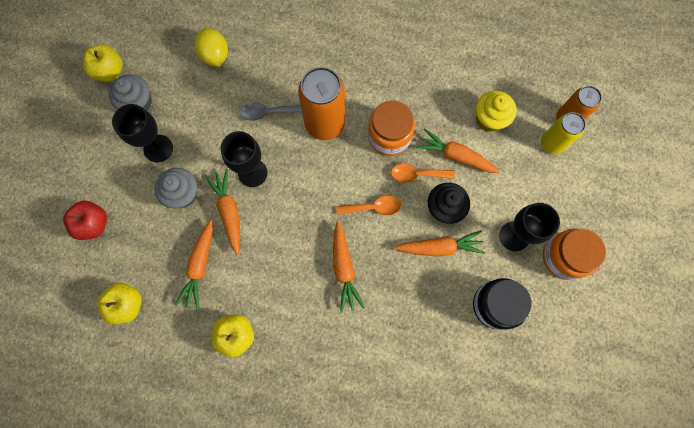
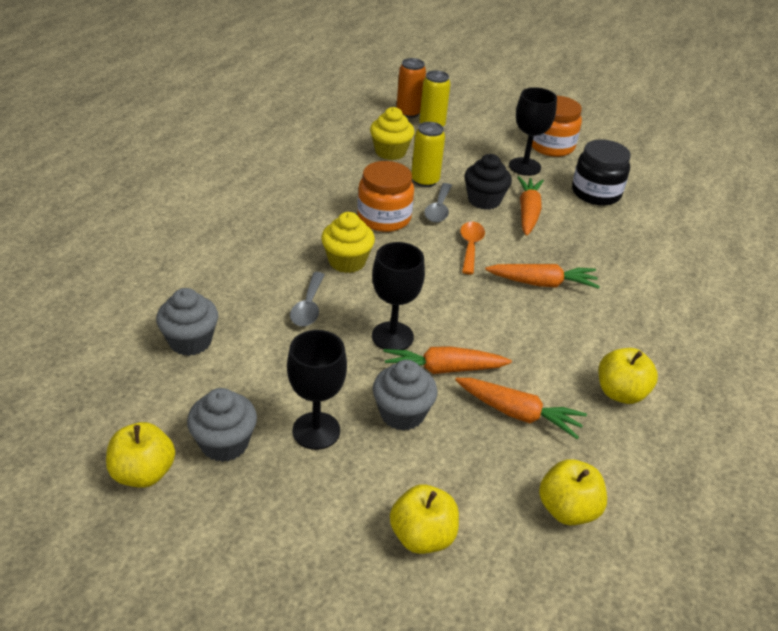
camera: 80 degrees left, 35 degrees down
(93, 224) = (422, 536): red apple -> yellow apple
(215, 55) = (190, 341): yellow lemon -> grey cupcake
(324, 124) = (347, 261): orange can -> yellow cupcake
(417, 174) = (438, 209): orange spoon -> grey spoon
(455, 156) = (425, 180): orange carrot -> yellow can

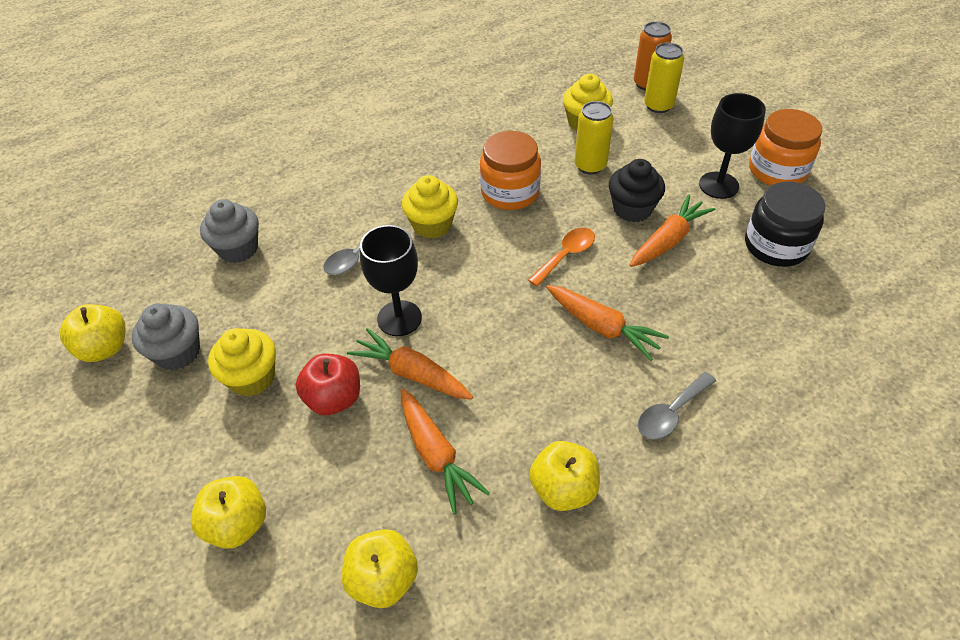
camera: 40 degrees right, 10 degrees up
(316, 431) = (252, 377): black goblet -> yellow cupcake
(402, 413) = (334, 398): grey cupcake -> red apple
(438, 209) = (573, 202): grey spoon -> grey spoon (671, 413)

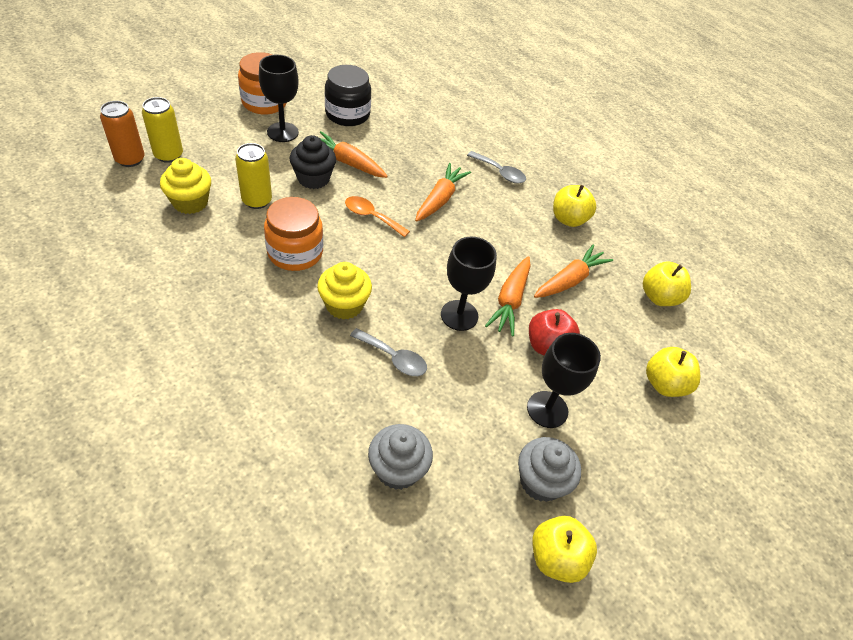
camera: 110 degrees left, 0 degrees up
(252, 377) = (547, 409): yellow cupcake -> black goblet

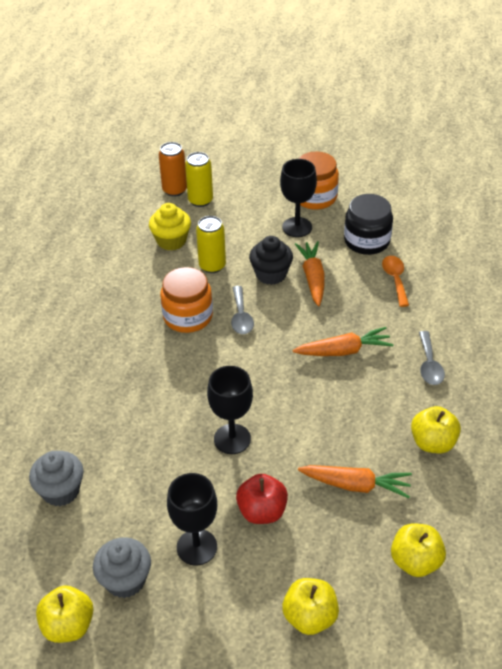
camera: 60 degrees right, 5 degrees down
(344, 305) = (169, 372): yellow cupcake -> none
(371, 217) = (272, 328): orange spoon -> orange spoon (395, 279)
(394, 358) = (151, 429): grey spoon -> grey spoon (241, 317)
(510, 301) = (283, 460): orange carrot -> none

